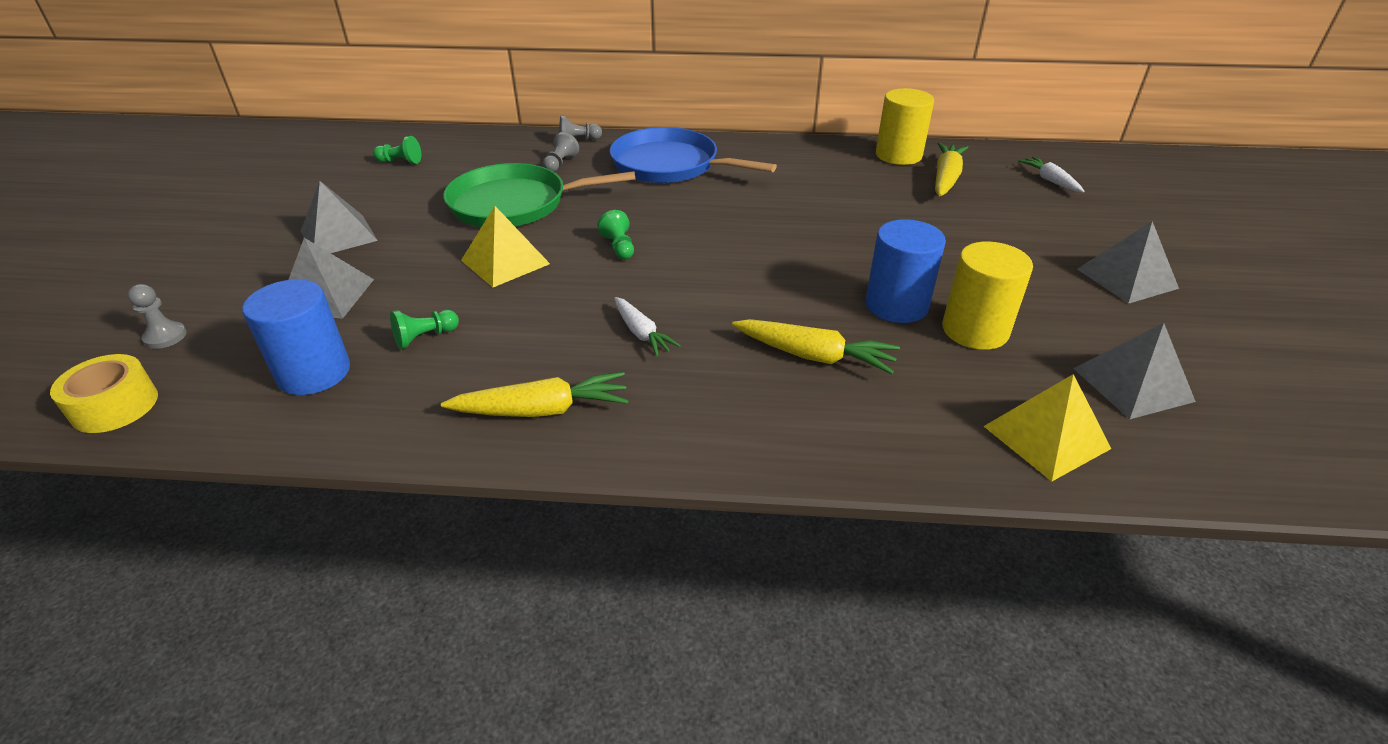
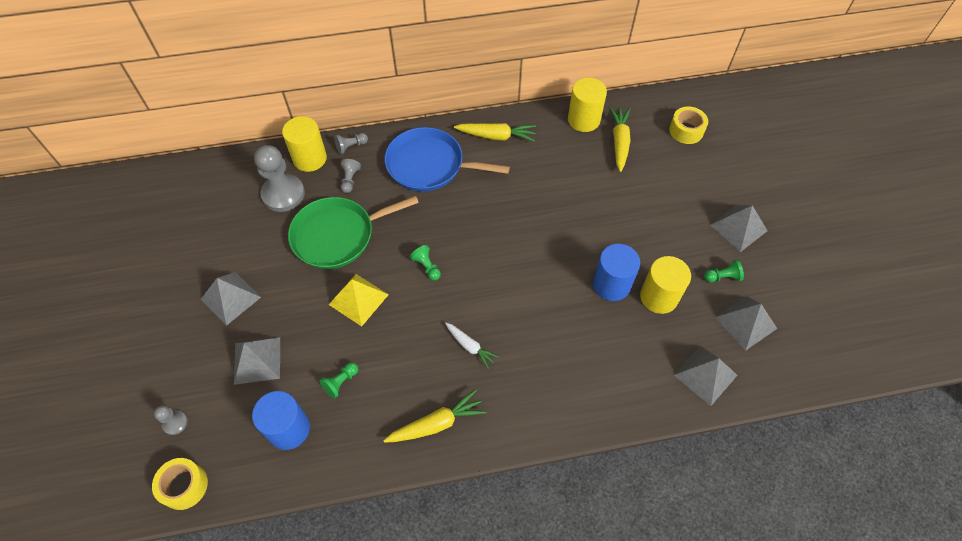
camera: 15 degrees left, 20 degrees up
(400, 162) = (229, 202): green pawn -> green pawn (722, 277)
(470, 164) = (283, 194): none -> grey pawn
(521, 142) = (310, 158): none -> yellow cylinder
(814, 356) = (574, 341): yellow carrot -> yellow carrot (496, 136)
(1046, 437) = (705, 375): yellow pyramid -> grey pyramid
(1050, 180) = (686, 130): white carrot -> yellow tape

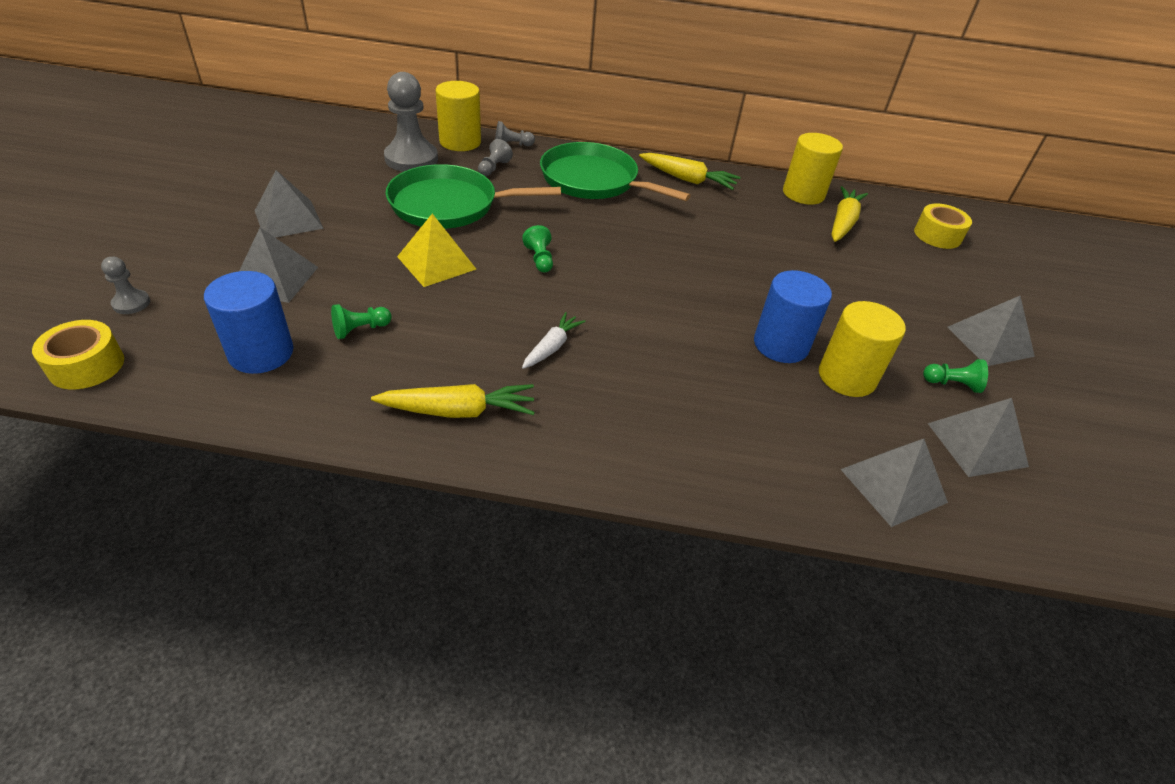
camera: 15 degrees right, 15 degrees down
(429, 165) = (593, 180): blue pan -> green pan
(470, 346) = (552, 347): white carrot -> white carrot turned 120 degrees counterclockwise

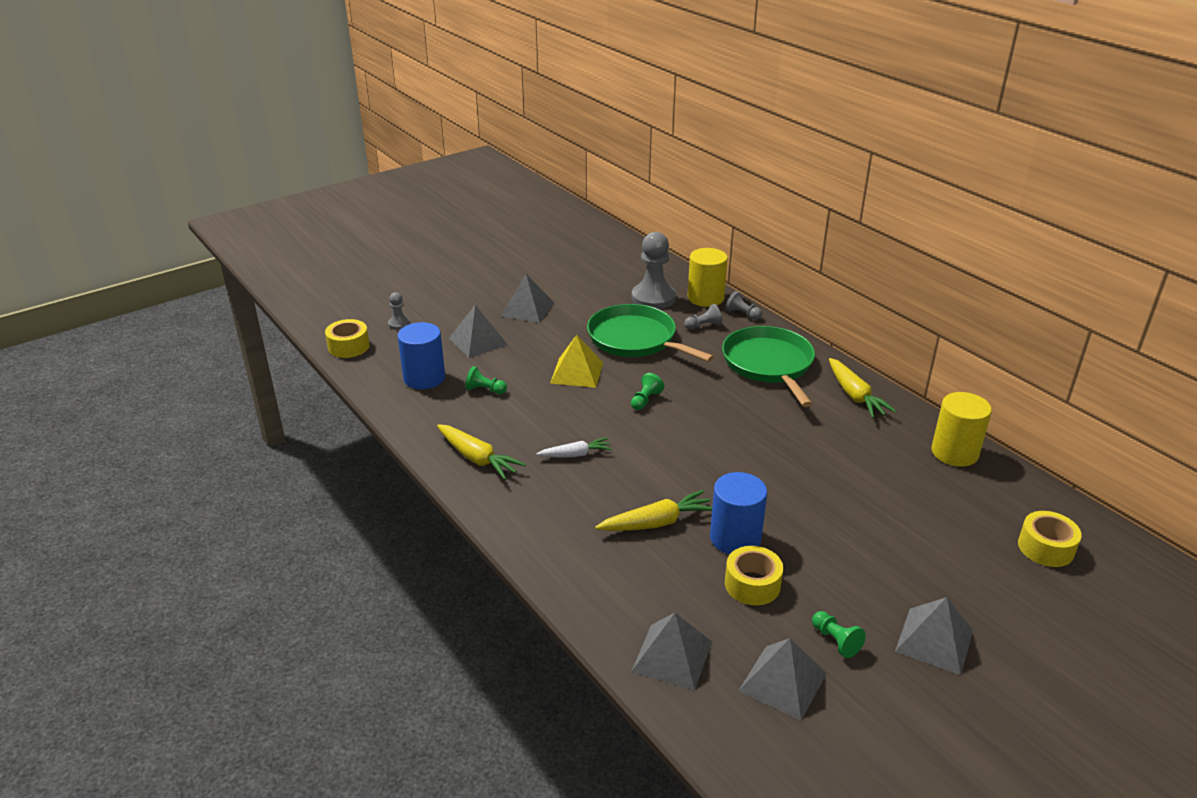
camera: 50 degrees right, 10 degrees down
(843, 222) = (954, 491): yellow carrot -> yellow carrot (657, 523)
(847, 377) = (752, 584): yellow cylinder -> yellow tape

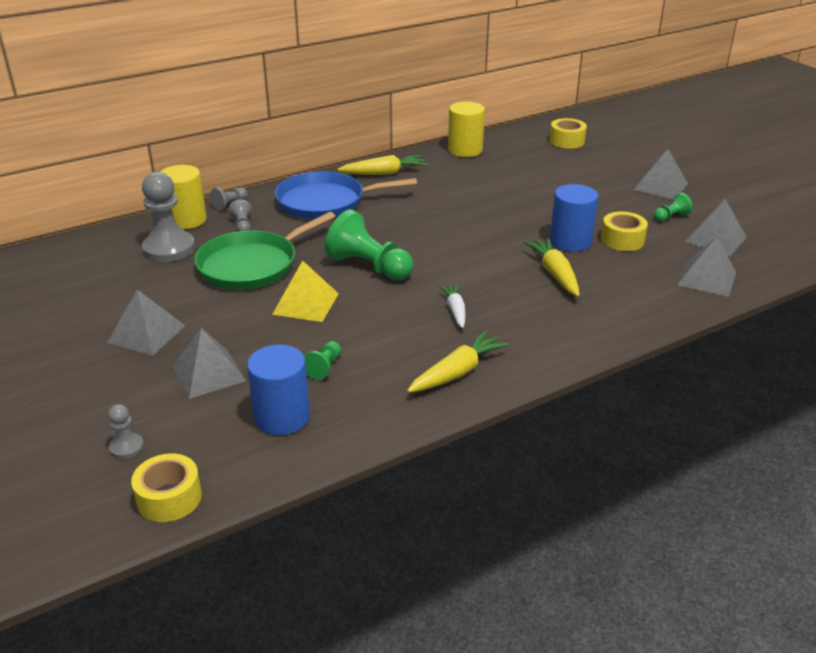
camera: 85 degrees left, 0 degrees up
(645, 400) = (369, 267): green pawn -> green pawn, size x2.11
(769, 364) = (325, 202): green pan -> blue pan

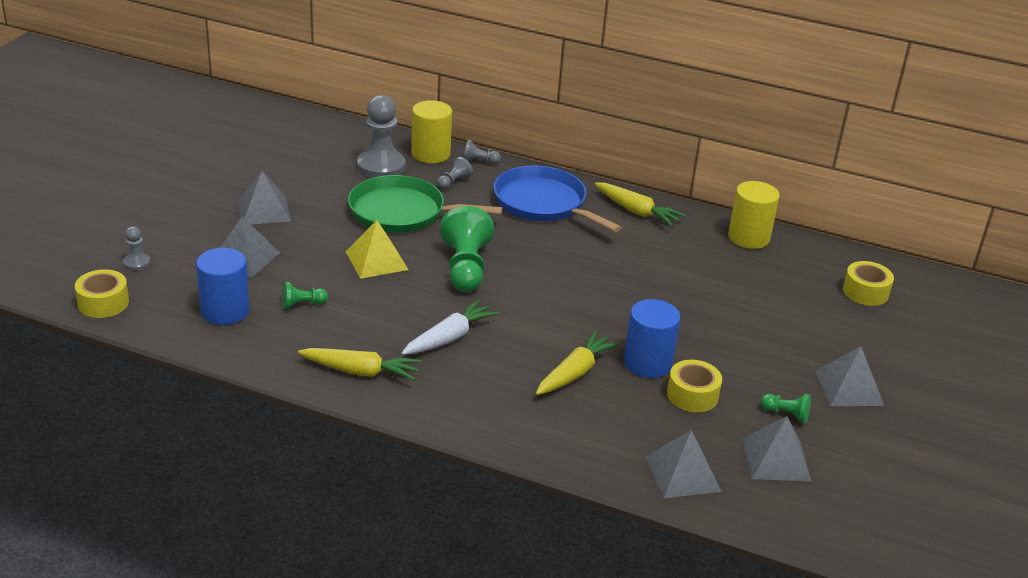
camera: 50 degrees right, 0 degrees up
(455, 310) = (449, 338): white carrot -> white carrot, size x1.51

